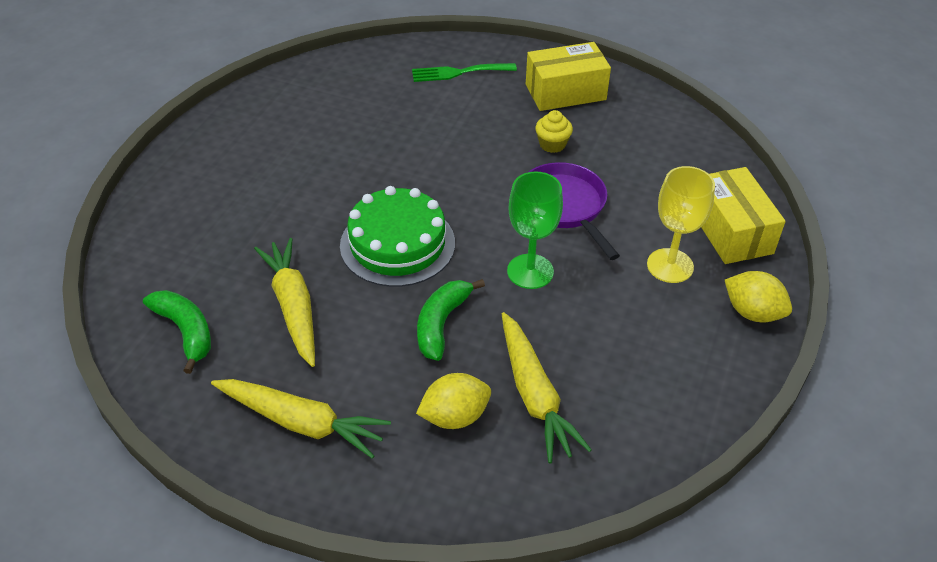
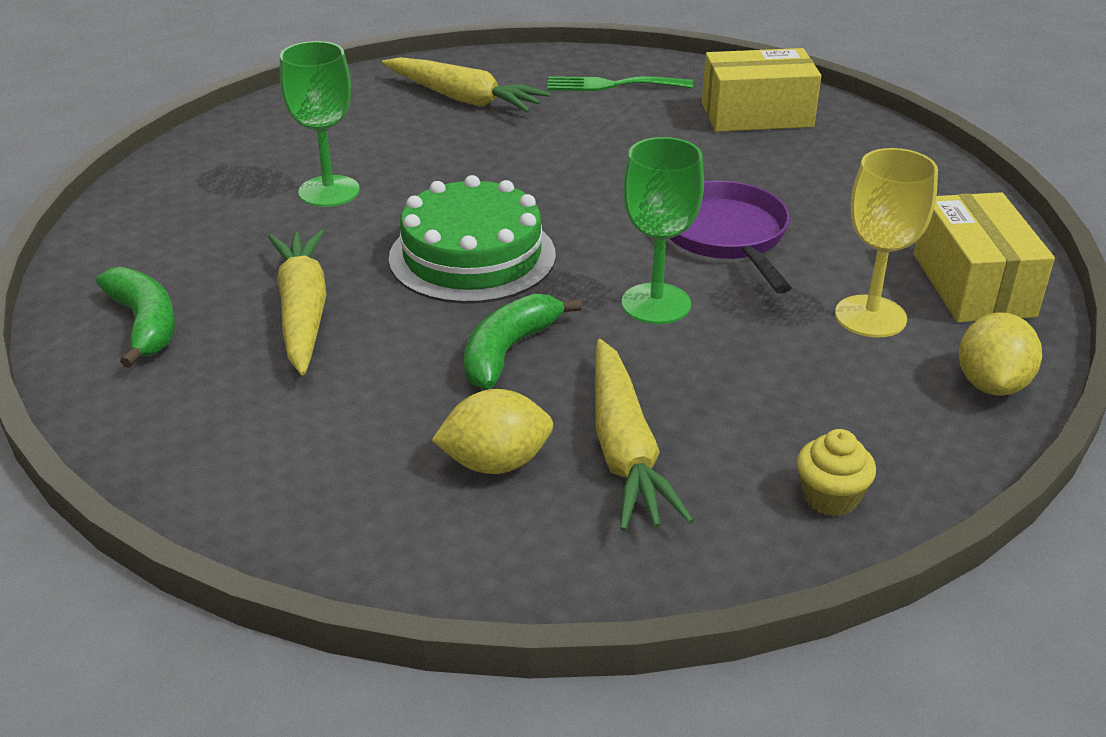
camera: 10 degrees right, 10 degrees down
(281, 195) = (329, 191): none -> green goblet
(302, 423) = (268, 445): yellow carrot -> yellow carrot (464, 99)
(552, 144) = (724, 168): yellow cupcake -> yellow cupcake (830, 497)
(752, 312) = (991, 384): yellow lemon -> yellow lemon turned 60 degrees clockwise

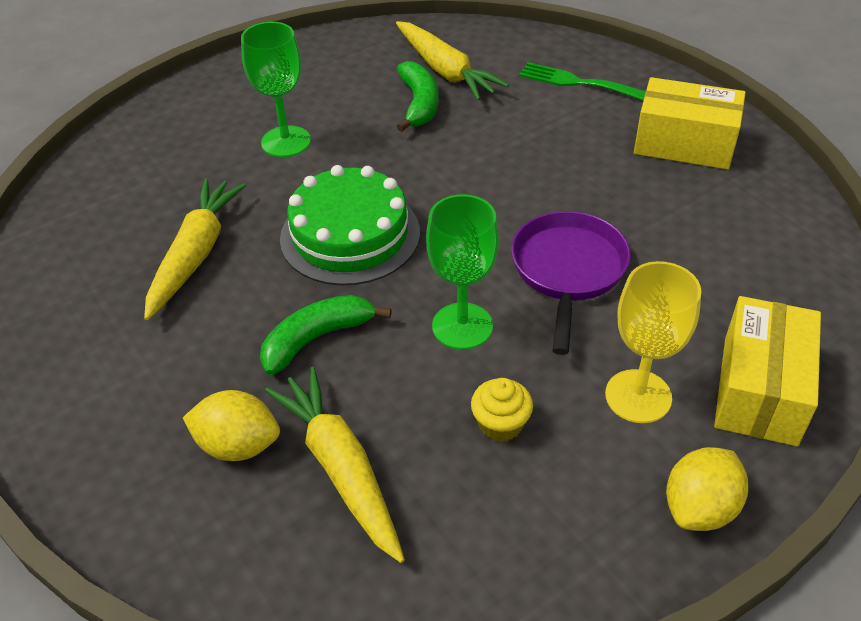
camera: 25 degrees right, 10 degrees up
(145, 324) = (86, 235): green banana -> green banana (419, 104)
(625, 450) = (341, 468): yellow carrot -> yellow carrot turned 135 degrees clockwise
(830, 497) = (473, 577): yellow cupcake -> yellow cupcake (500, 424)

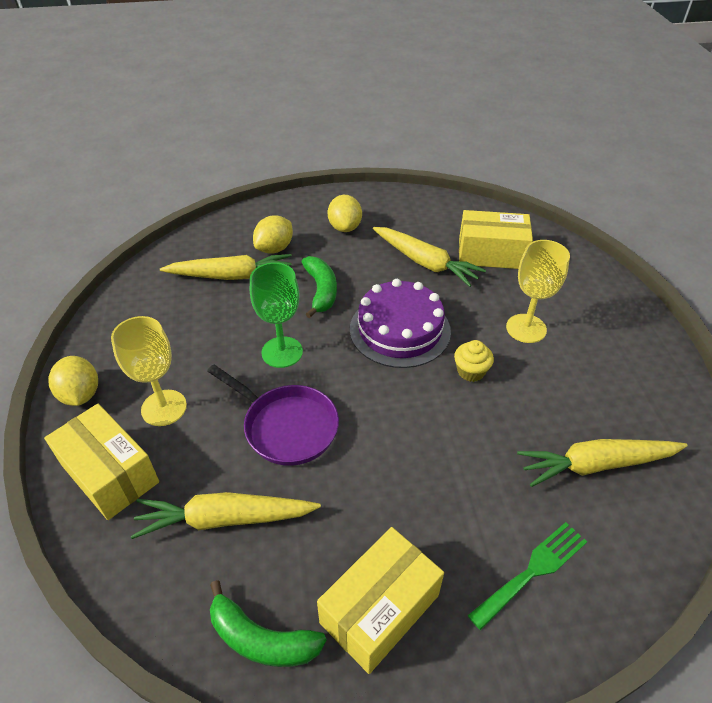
camera: 115 degrees right, 0 degrees up
(137, 376) = (345, 227): none -> yellow lemon
(146, 200) = (491, 254): none -> yellow box
(286, 142) = (526, 328): green goblet -> yellow goblet
(350, 235) = (400, 330): green cake -> purple cake
(419, 104) = (544, 423): green banana -> green banana (261, 639)
(500, 424) = (202, 340): yellow cupcake -> yellow cupcake (471, 371)
(709, 266) = (224, 519): none -> yellow carrot

